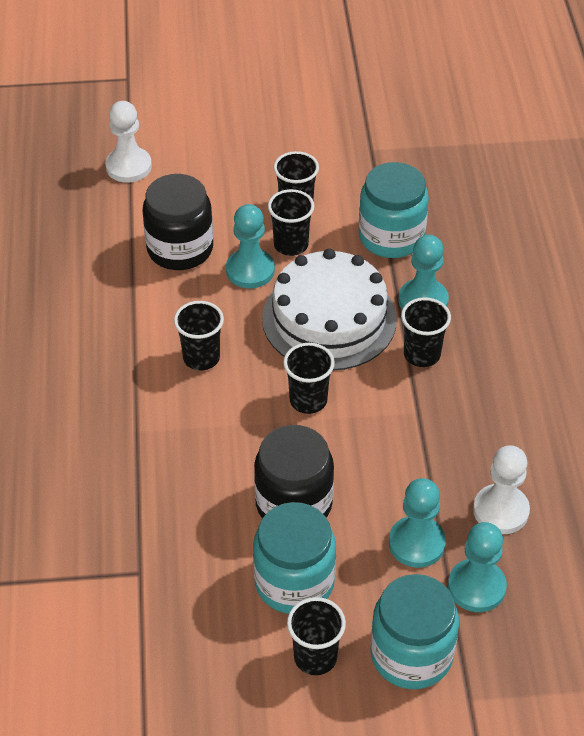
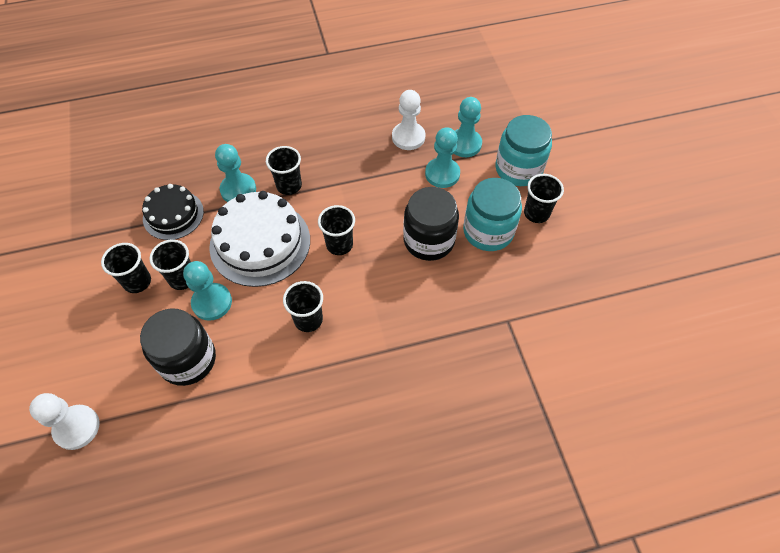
camera: 100 degrees left, 10 degrees up
(391, 237) = (173, 215): turquoise jar -> black cake

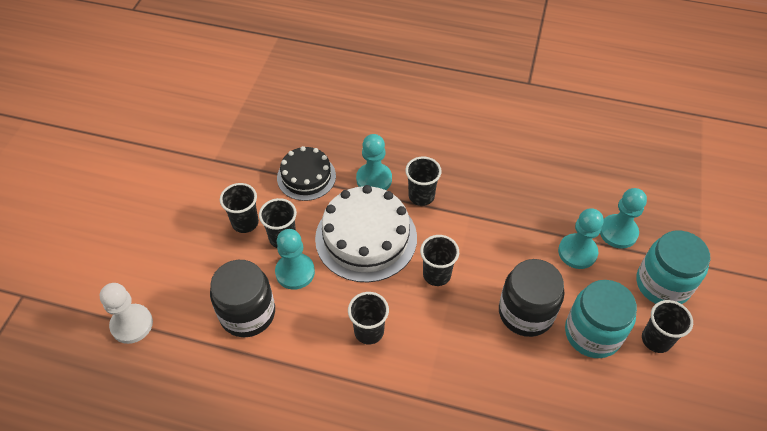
camera: 30 degrees right, 5 degrees down
(408, 137) = (563, 200): white pawn -> none

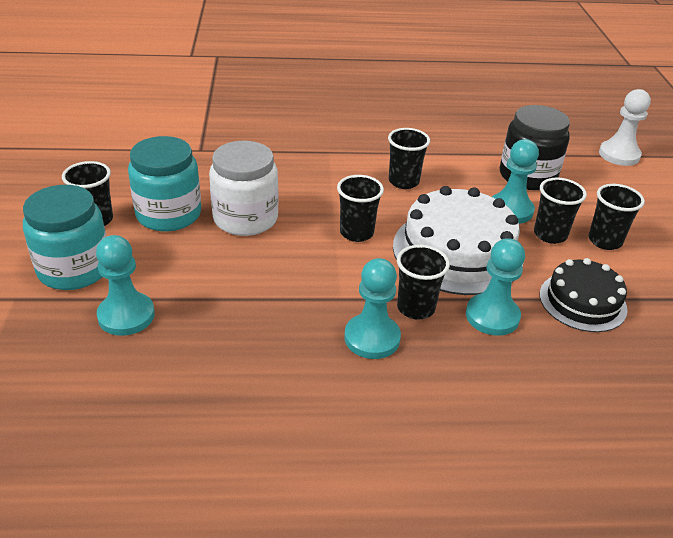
camera: 160 degrees right, 15 degrees down
(526, 312) = (245, 218): black jar -> white jar
(577, 252) = (186, 283): turquoise pawn -> turquoise pawn (372, 338)

